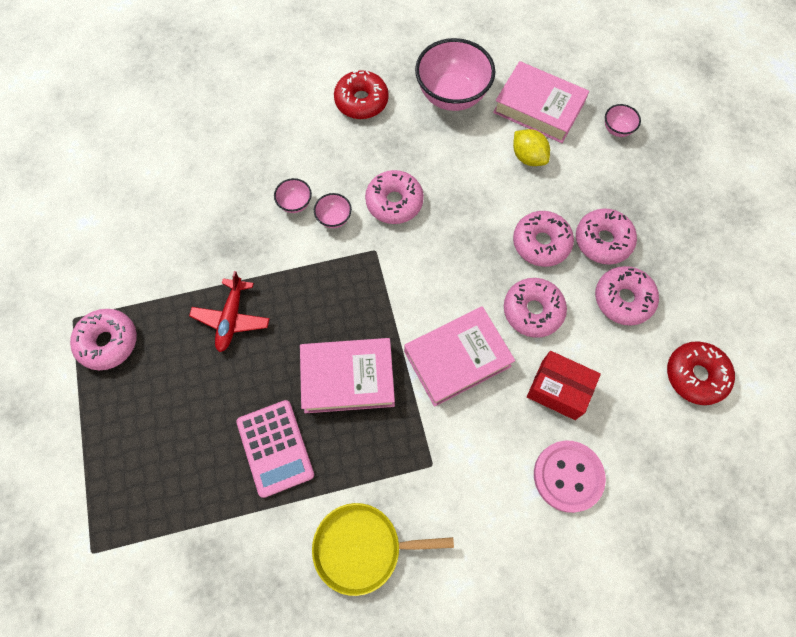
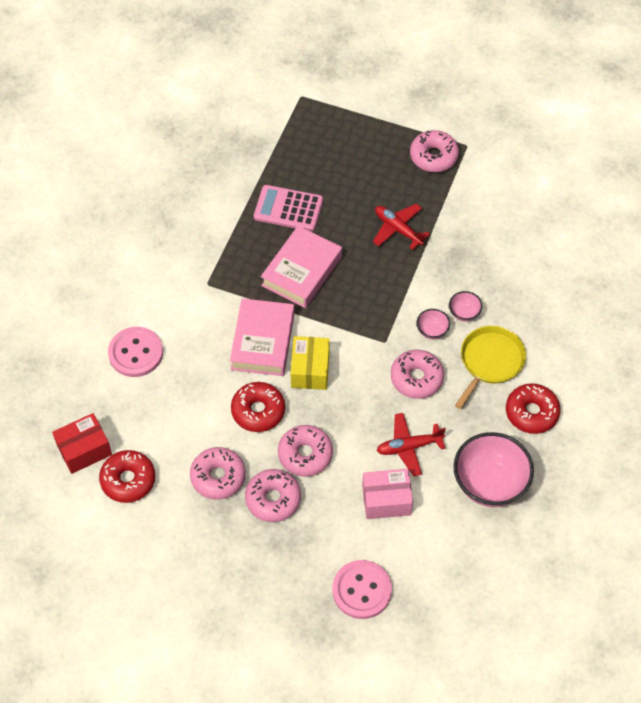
camera: 125 degrees right, 10 degrees down
(362, 547) = (192, 220): yellow pan -> yellow pan (490, 361)
(454, 295) = (310, 370): none -> yellow box
(466, 169) = (409, 447): none -> red plane
(528, 157) = (386, 500): yellow lemon -> pink box
(532, 311) = (258, 411): pink donut -> red donut
(538, 108) = (429, 543): pink book -> none
(558, 390) = (192, 387): red box -> red box (84, 450)
(617, 129) = (362, 590): pink bowl -> pink button

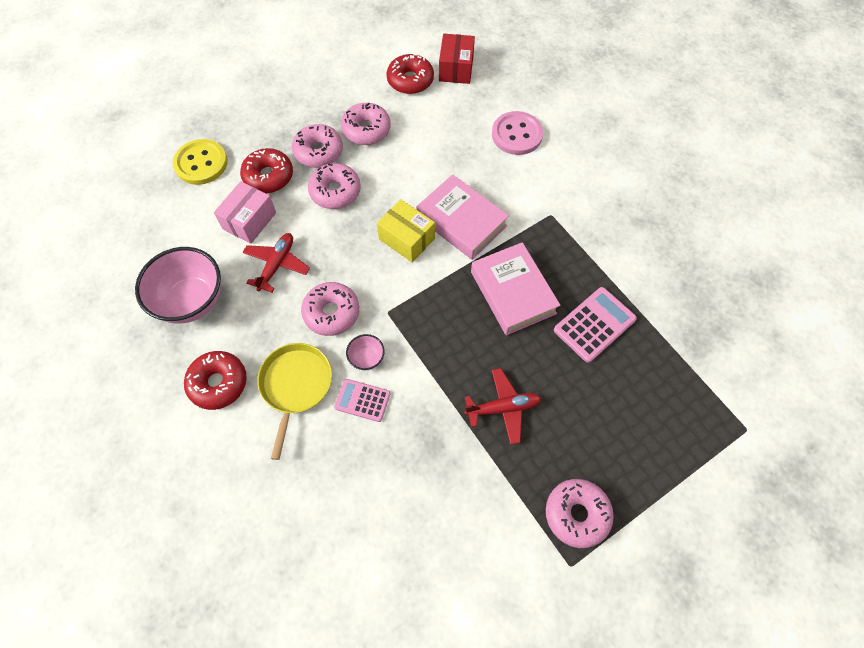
camera: 125 degrees right, 5 degrees up
(258, 411) = (399, 183): red donut -> red donut (268, 176)
(362, 590) = (201, 163): pink button -> yellow button
(464, 313) = (362, 400): pink bowl -> pink calculator
(490, 361) = (295, 386): yellow pan -> yellow pan turned 150 degrees counterclockwise

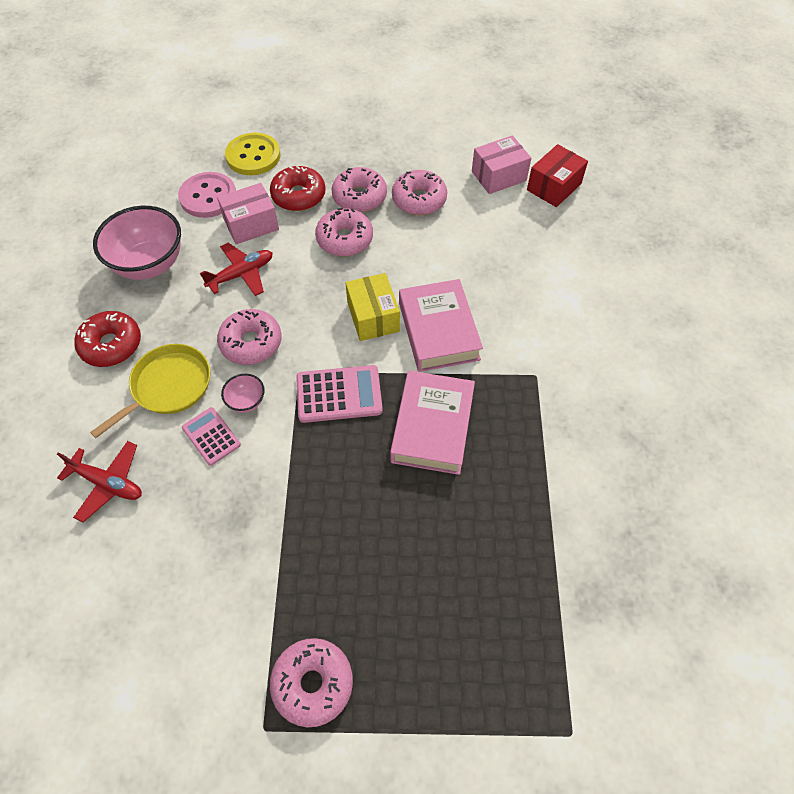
camera: 35 degrees right, 5 degrees down
(410, 80) = (498, 176): red donut -> pink box
(503, 408) = (329, 529): red plane -> red plane (108, 483)
(517, 134) = (565, 279): pink button -> pink button (208, 197)
(594, 324) = (490, 510): pink calculator -> pink calculator (339, 394)

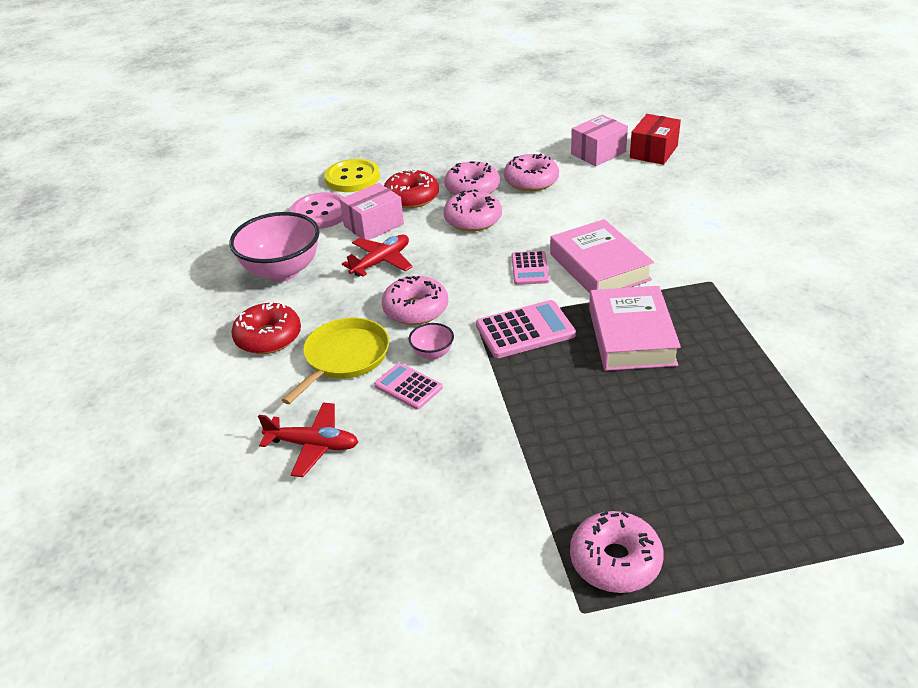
camera: 10 degrees left, 20 degrees down
(373, 317) = (530, 268): yellow box -> pink calculator

